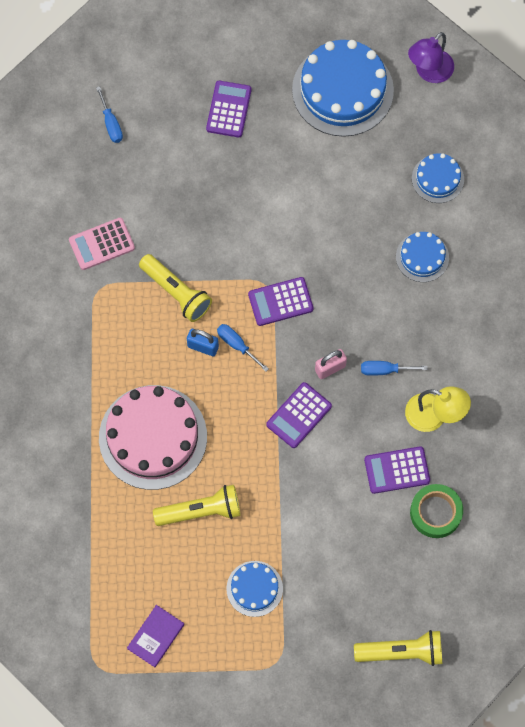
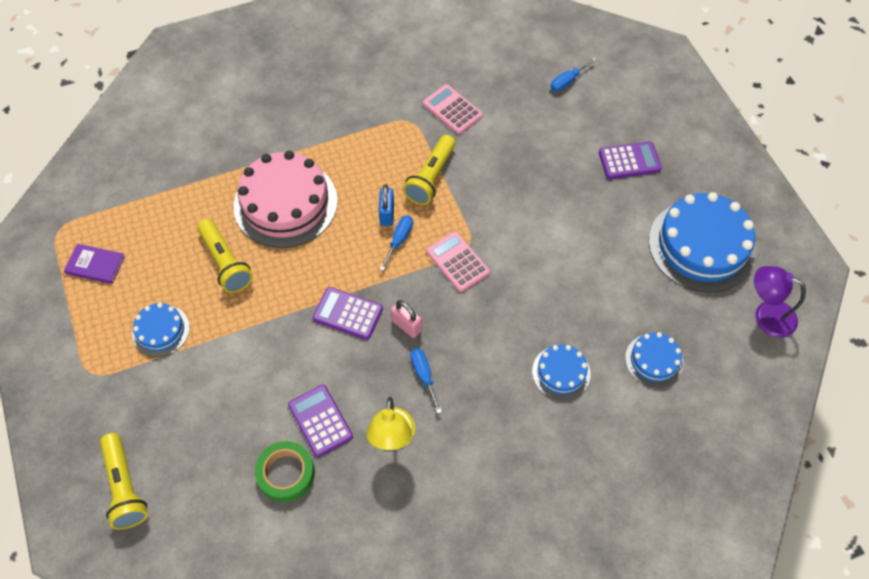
camera: 70 degrees right, 10 degrees down
(280, 302) = (457, 262): purple calculator -> pink calculator

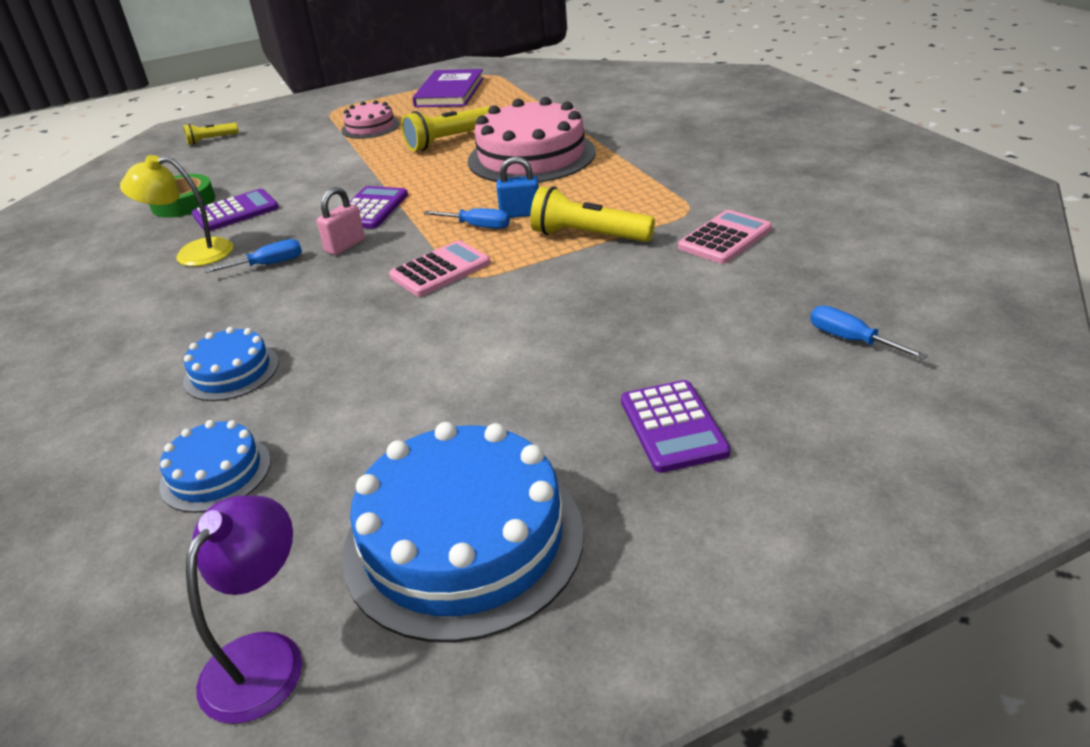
camera: 90 degrees right, 25 degrees down
(95, 265) = (449, 92): purple book -> purple book, size x1.61
(125, 487) = (211, 140): yellow flashlight -> yellow flashlight, size x0.57
(161, 331) = (370, 127): blue cake -> pink cake

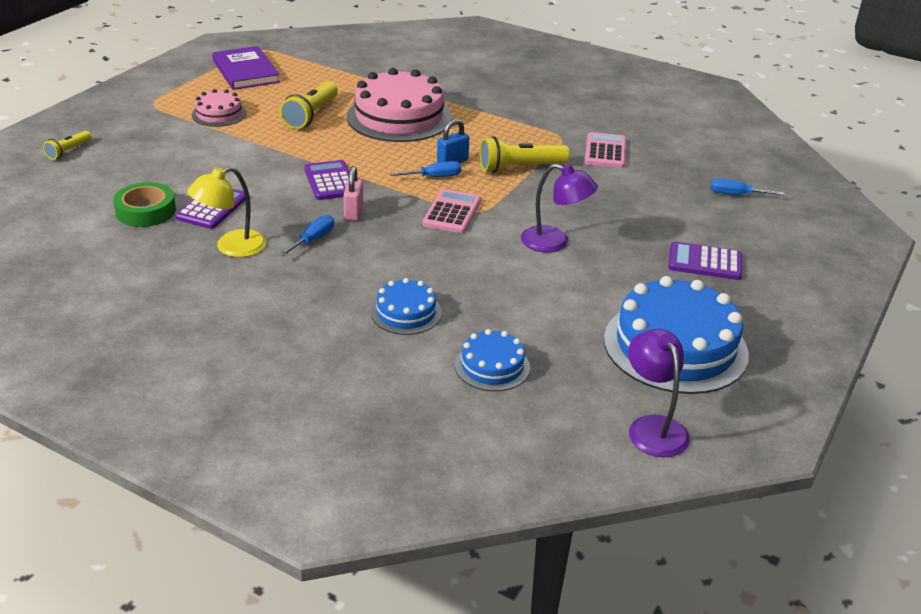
camera: 40 degrees left, 0 degrees up
(505, 337) = (554, 242): none -> purple lamp
(673, 427) = (705, 262): purple calculator -> purple calculator turned 150 degrees clockwise

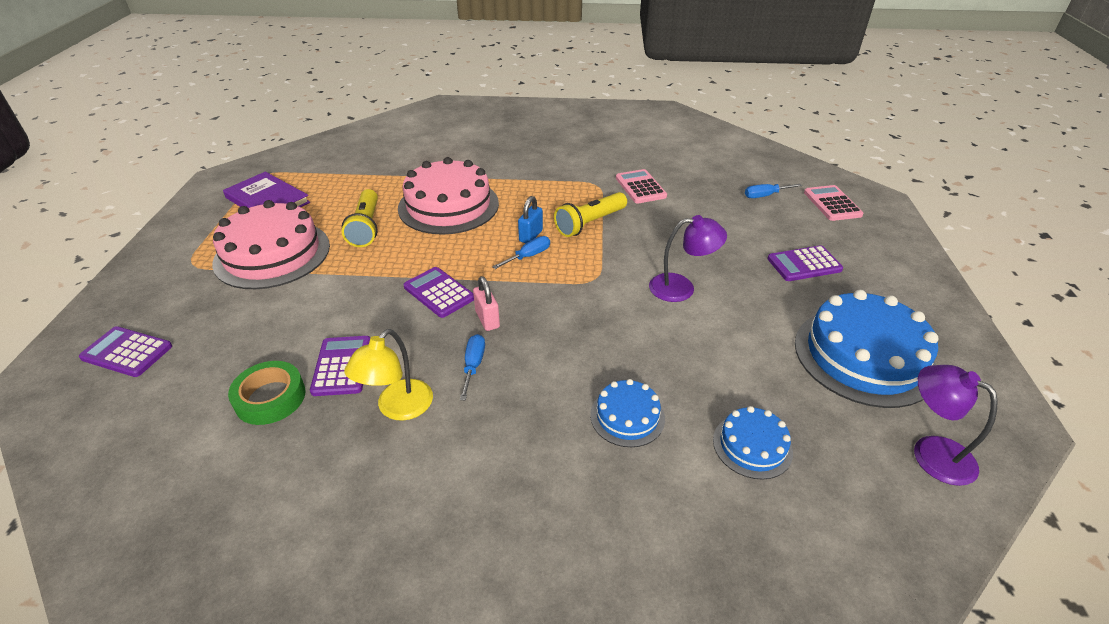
camera: 25 degrees left, 5 degrees up
(68, 151) = (127, 352): yellow flashlight -> purple calculator
(219, 114) = (272, 254): pink cake -> pink cake, size x1.97
(452, 212) = (573, 288): pink calculator -> pink calculator (832, 204)

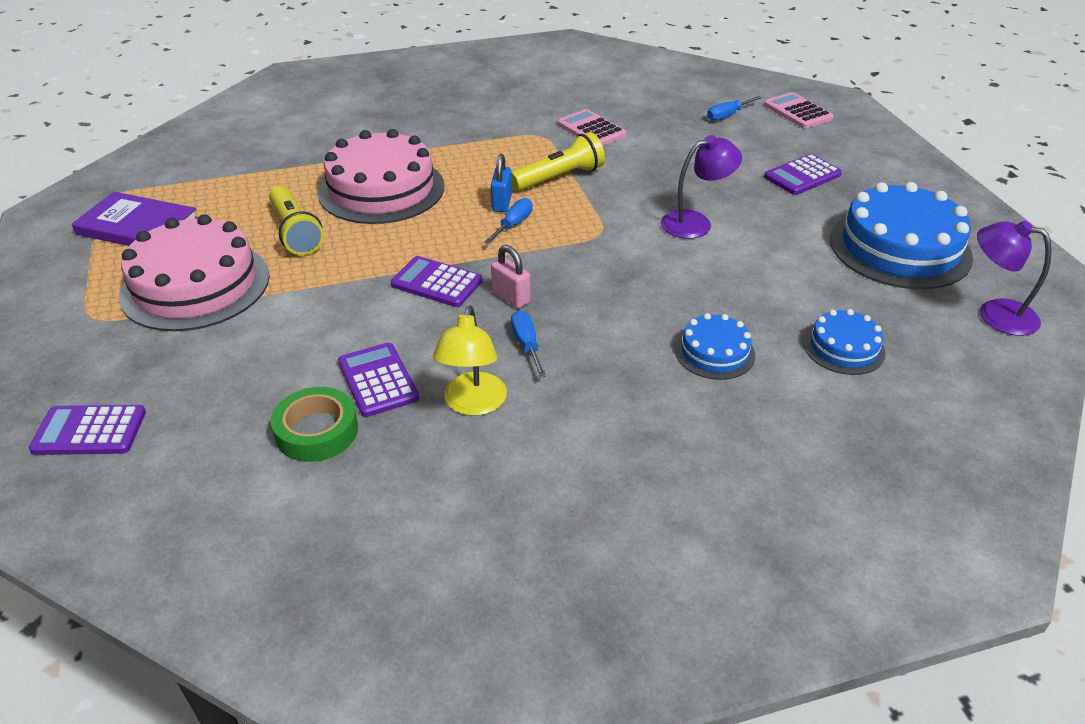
camera: 20 degrees left, 0 degrees up
(590, 223) = (559, 178): yellow flashlight -> yellow flashlight turned 150 degrees counterclockwise

